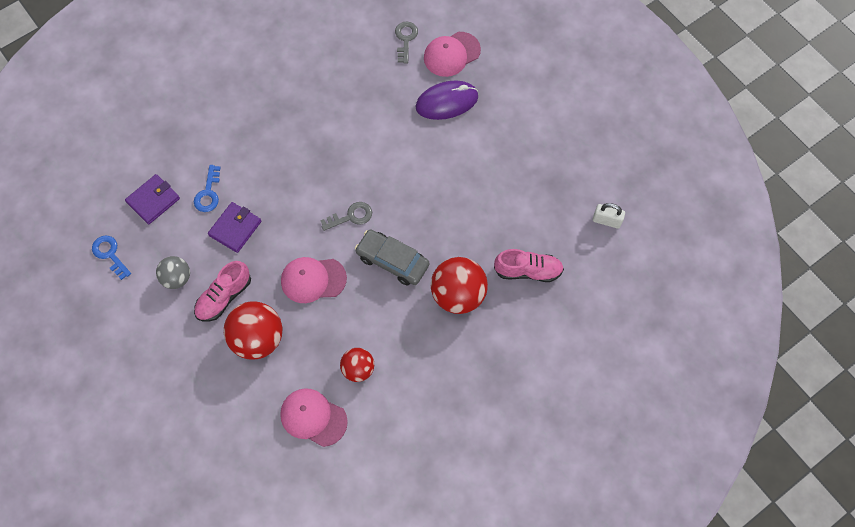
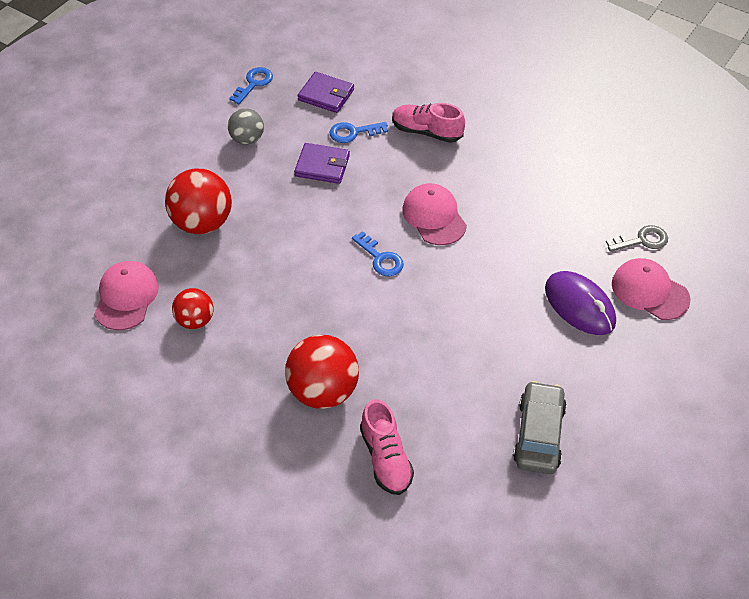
camera: 70 degrees right, 15 degrees down
(224, 297) = (240, 181): pink shoe -> pink shoe (426, 132)
(313, 280) = (288, 248): pink cap -> pink cap (434, 217)
(351, 216) = (380, 258): grey key -> blue key
(392, 261) = (341, 313): grey car -> grey car (539, 434)
(606, 221) = (500, 534): white padlock -> none

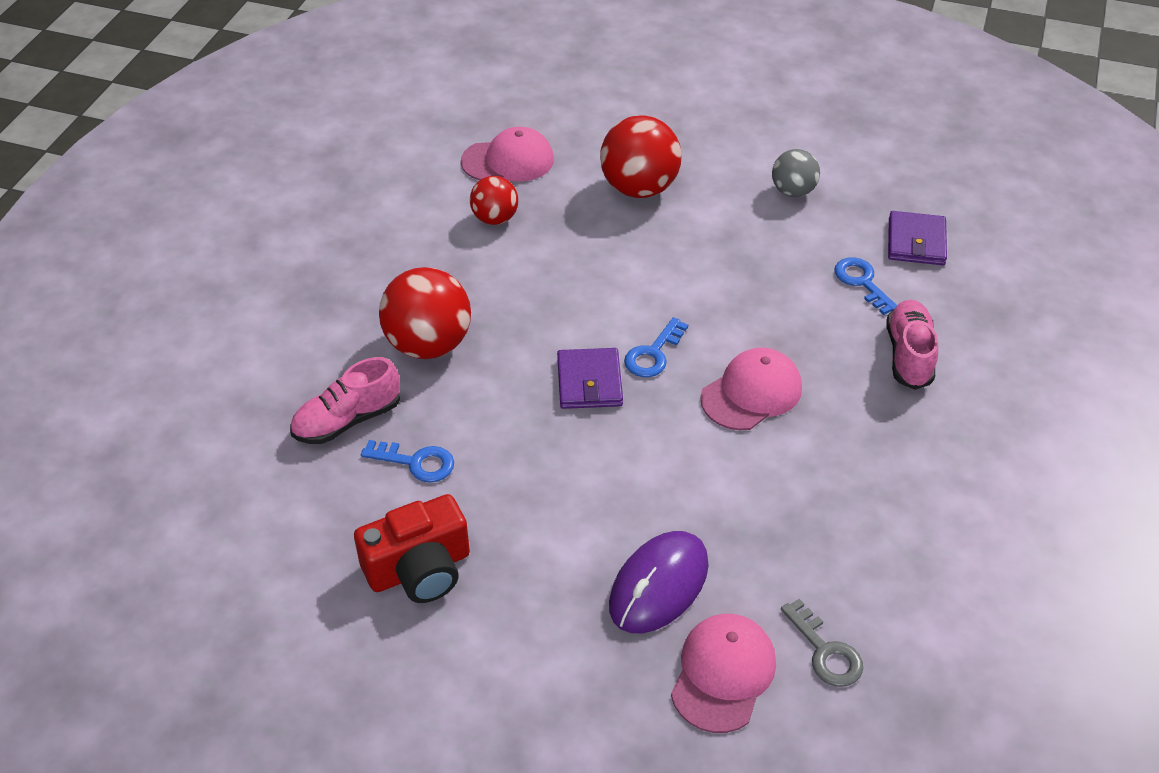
camera: 75 degrees right, 5 degrees down
(253, 84) = (893, 174): blue key -> blue key (416, 462)
(322, 166) = (785, 266): purple wallet -> purple wallet (589, 382)
(539, 434) = (419, 569): grey car -> red camera

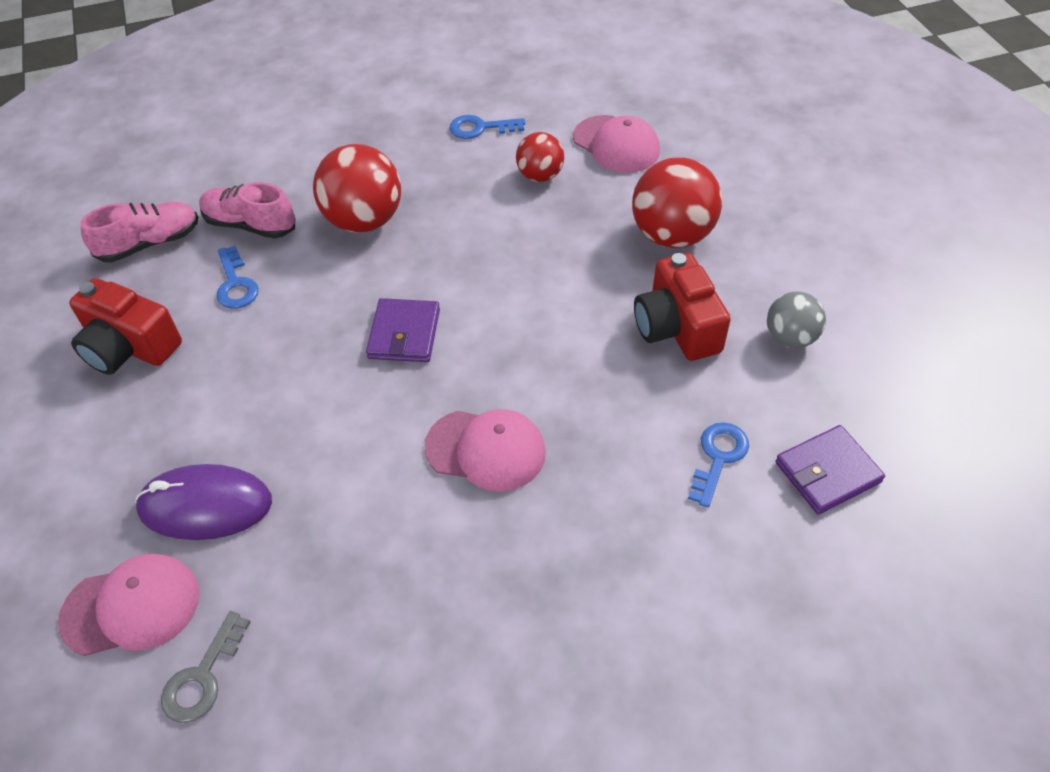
camera: 55 degrees right, 5 degrees up
(589, 382) = (404, 334): purple wallet -> purple wallet turned 45 degrees counterclockwise
(653, 354) = (474, 356): blue key -> blue key (480, 128)
(730, 236) = (676, 327): none -> red camera
(909, 355) = (651, 550): pink shoe -> pink shoe (150, 243)

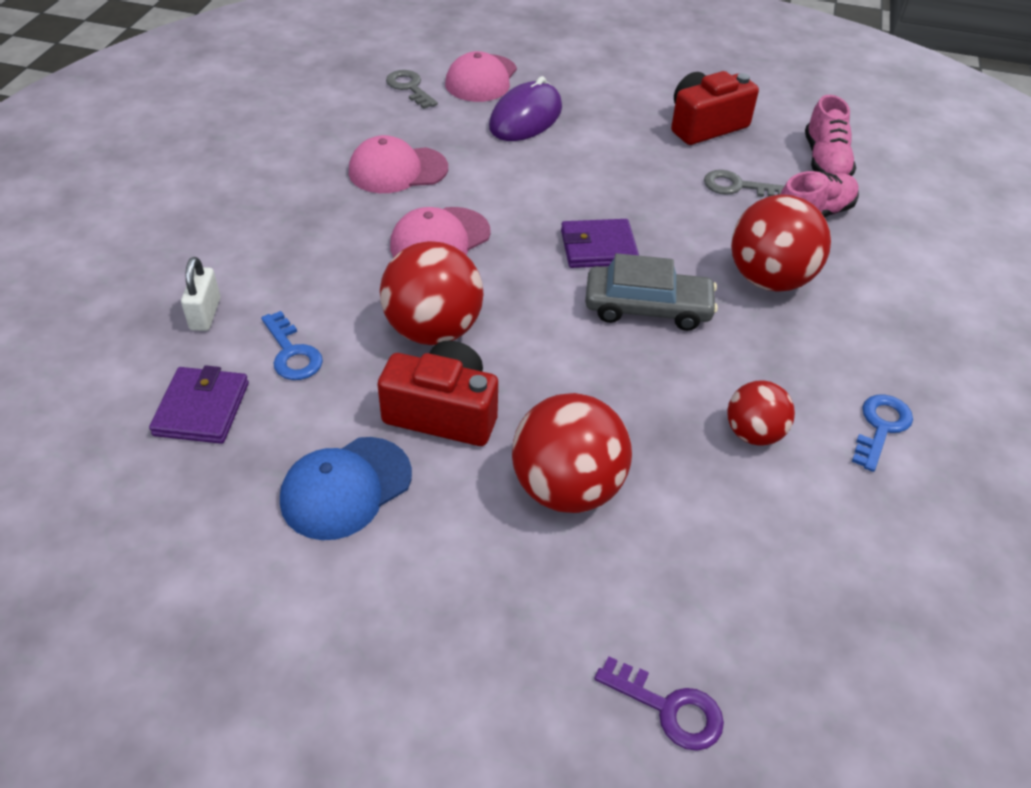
camera: 120 degrees right, 5 degrees down
(235, 284) = (737, 186): blue key -> grey key
(404, 334) = (598, 247): purple wallet -> purple wallet turned 45 degrees counterclockwise
(459, 271) = (647, 308): none -> grey car
(604, 382) = (433, 330): none -> red ball
(616, 144) = (768, 537): pink cap -> pink cap (397, 170)
(744, 560) = (205, 314): none -> white padlock
(760, 142) = (669, 708): none -> purple key
(790, 338) = (346, 488): grey ball -> blue cap

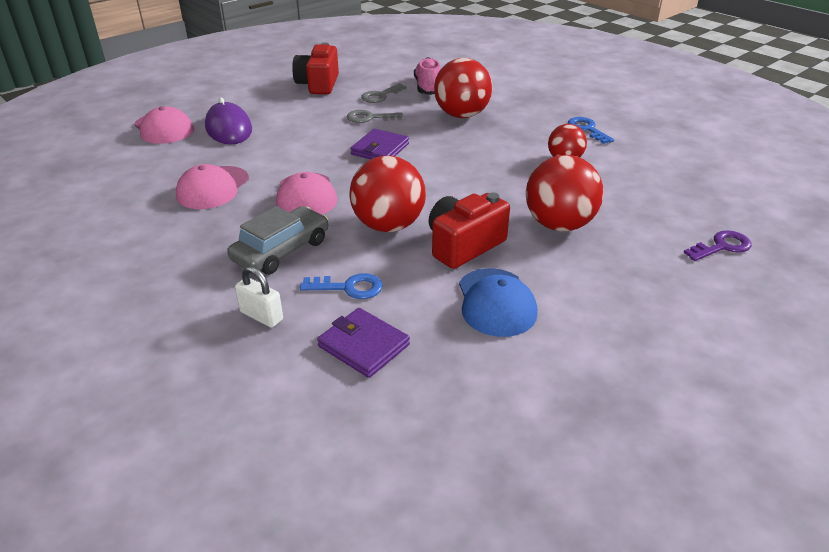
camera: 55 degrees left, 10 degrees down
(409, 88) = (129, 155): grey key -> grey key (369, 118)
(647, 308) = (446, 153): grey car -> grey car (281, 250)
(825, 161) = (391, 69): pink shoe -> none

